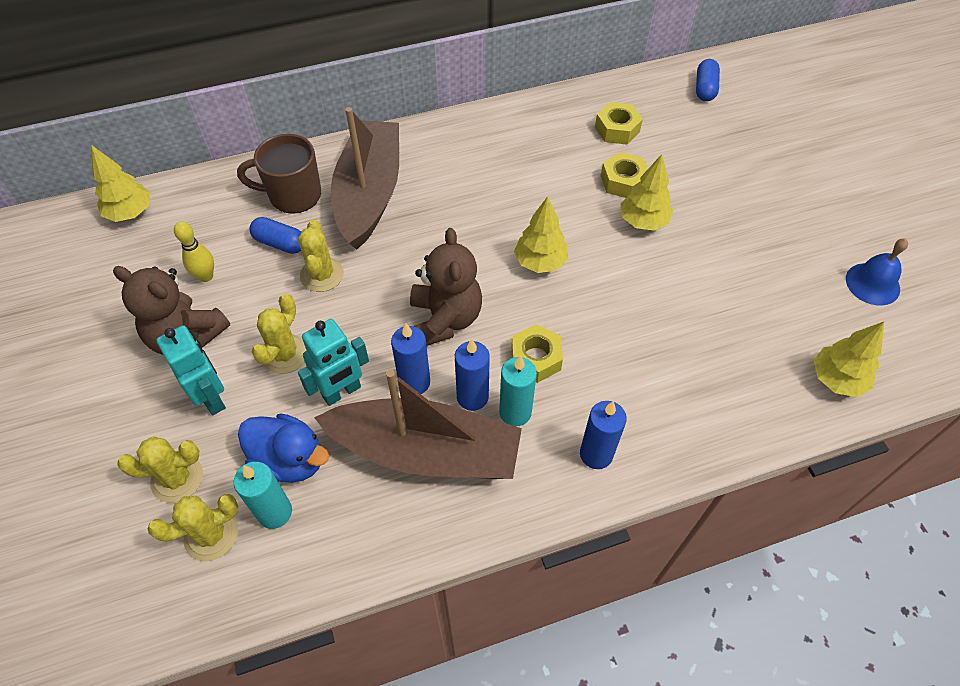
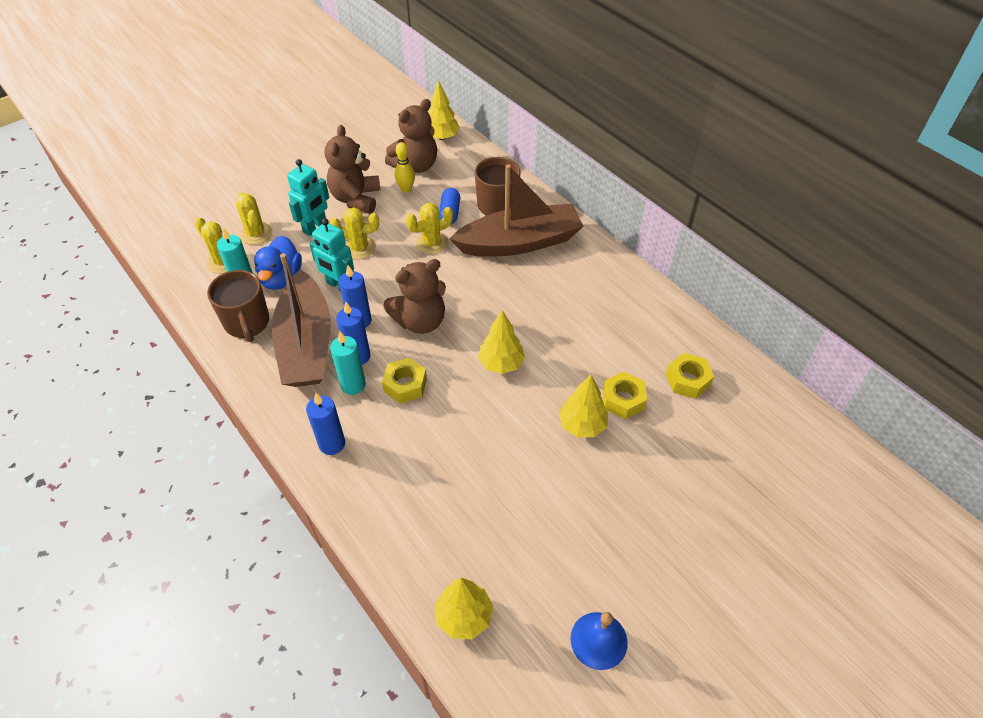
camera: 70 degrees right, 5 degrees down
(166, 255) = (415, 165): none -> brown teddy bear
(354, 520) = (247, 323): none -> brown mug
(705, 89) = (795, 441): blue capsule -> none

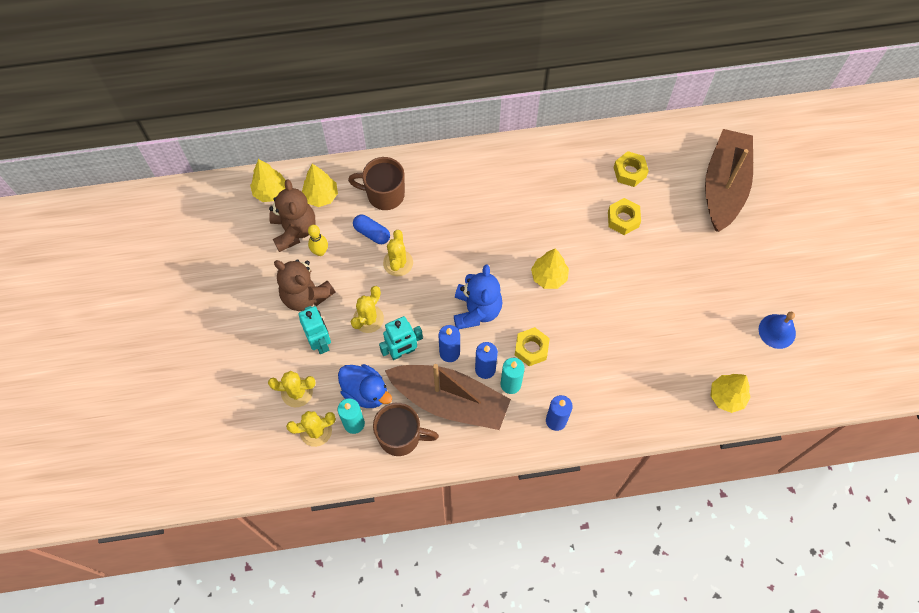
camera: 60 degrees left, 15 degrees up
(420, 321) = (476, 310): brown teddy bear -> blue teddy bear
(519, 242) = (438, 201): brown boat -> brown boat (724, 186)
(582, 425) = (629, 255): yellow tree -> yellow tree (321, 196)

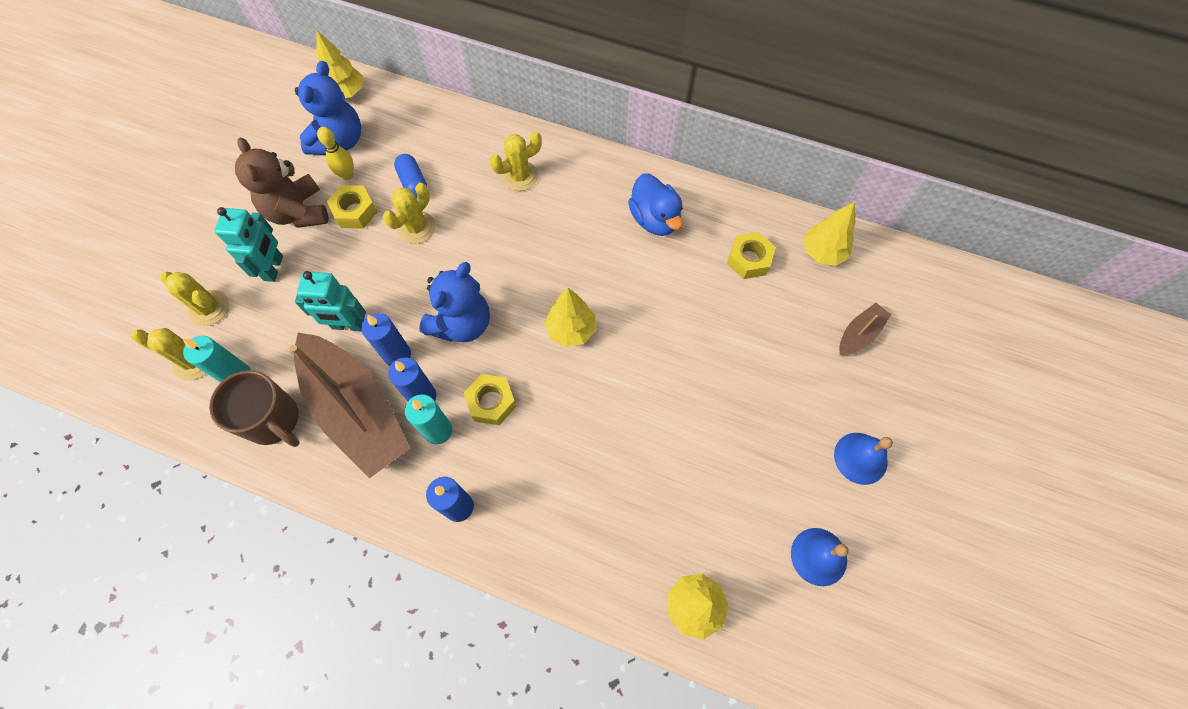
camera: 30 degrees right, 0 degrees up
(294, 230) = (339, 141): brown teddy bear -> blue teddy bear
(321, 196) = (391, 121): yellow tree -> yellow tree (822, 252)
(365, 392) = (277, 348): blue duck -> blue duck (654, 219)
(368, 319) = (341, 270): yellow cactus -> yellow cactus (520, 176)
(384, 194) = (456, 150): brown mug -> none
(623, 219) = (705, 309): yellow nut -> yellow nut (355, 211)
(724, 186) = (859, 334): brown boat -> brown boat, size x0.44
(767, 262) = (860, 458): none -> blue bell

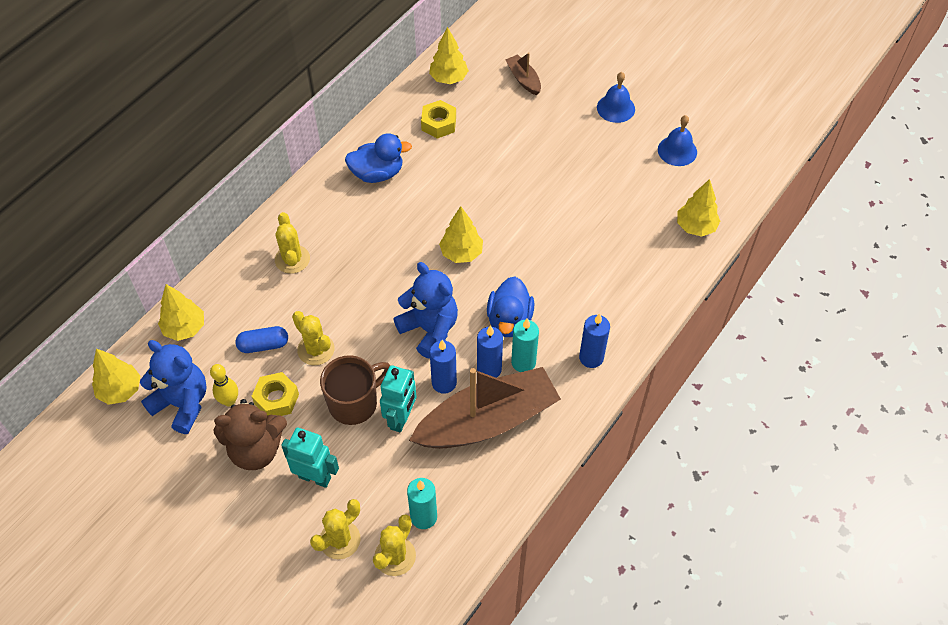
camera: 75 degrees left, 10 degrees down
(273, 420) = (477, 489): brown mug -> brown mug (354, 403)
(420, 117) = (184, 328): none -> yellow tree
(491, 402) = (509, 320): yellow nut -> blue duck

